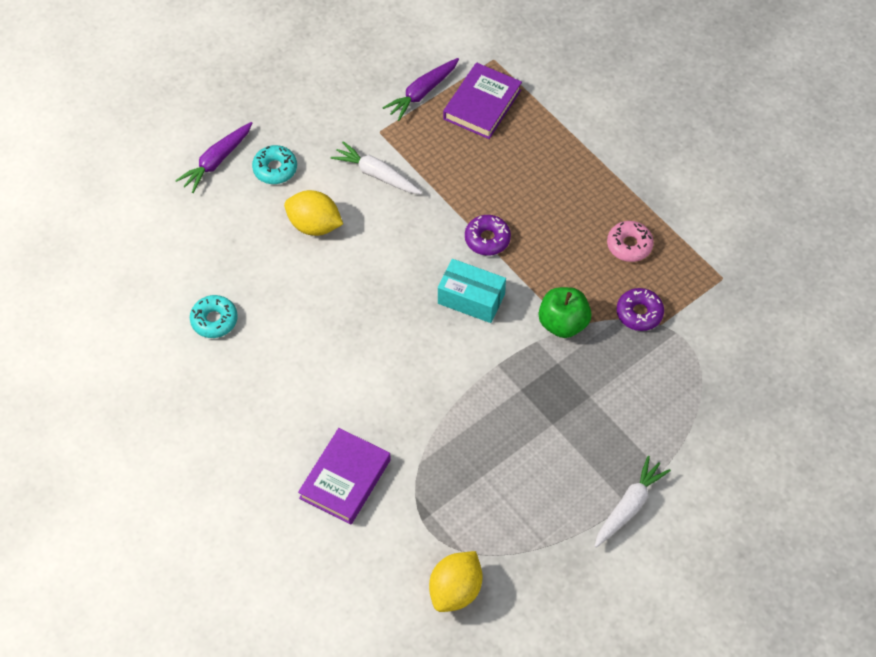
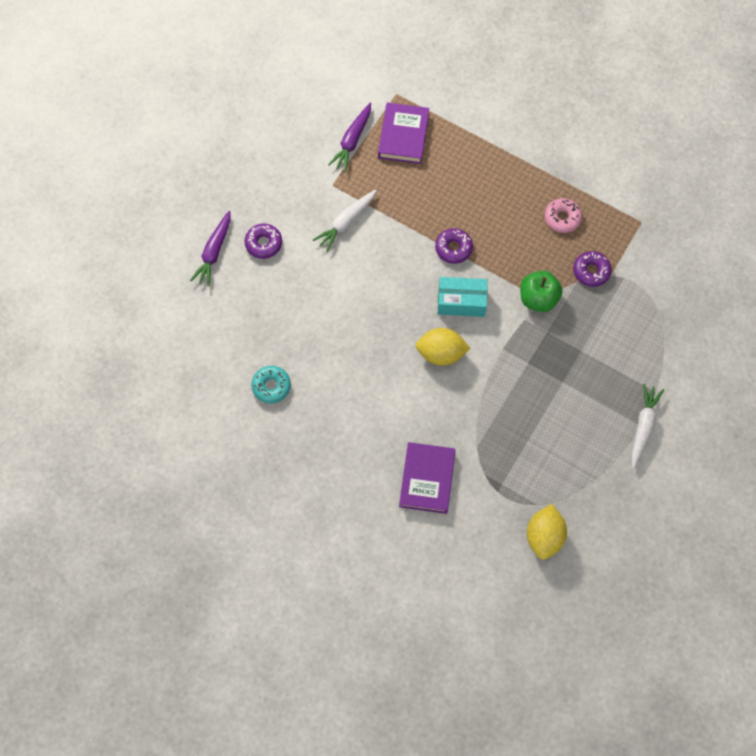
camera: 20 degrees left, 10 degrees up
(275, 169) = (263, 243): turquoise donut -> purple donut
(314, 225) = (315, 281): yellow lemon -> yellow lemon (441, 353)
(377, 175) = (346, 222): white carrot -> white carrot turned 60 degrees counterclockwise

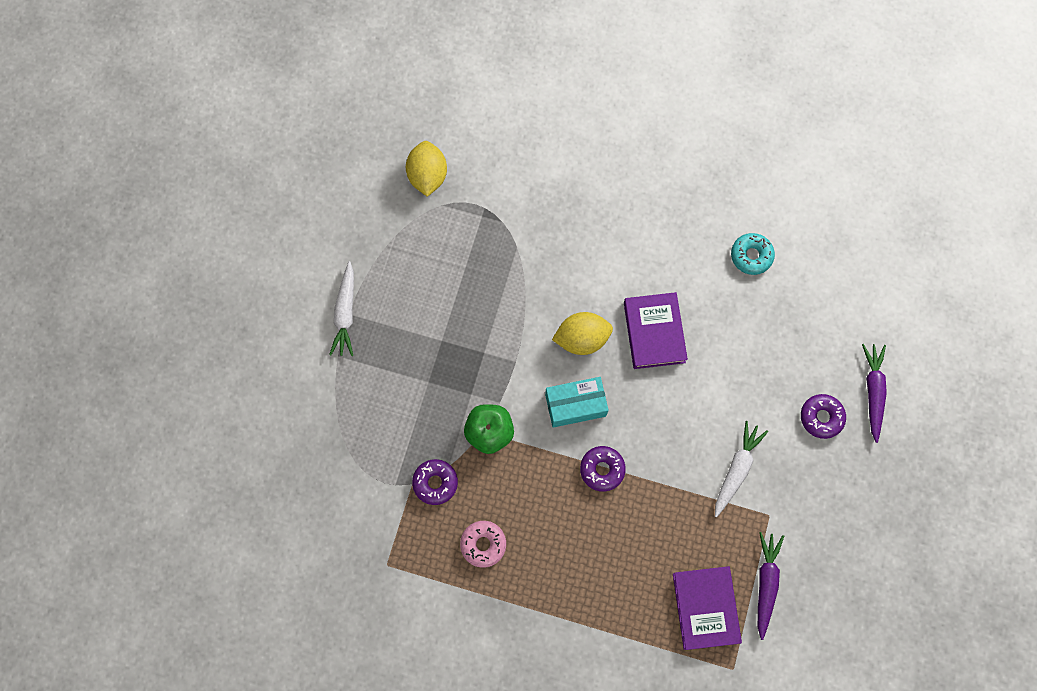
camera: 165 degrees right, 5 degrees up
(427, 479) = (559, 202): purple book -> purple book (654, 332)

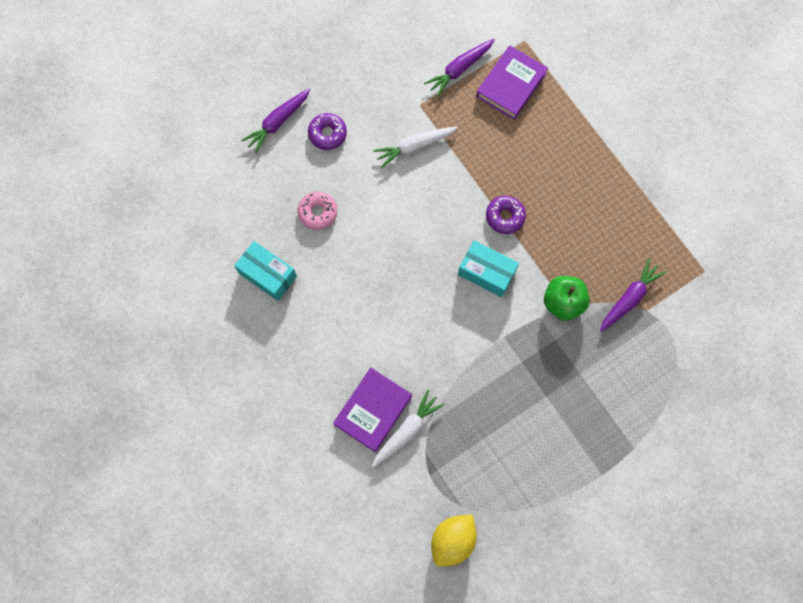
camera: 140 degrees left, 0 degrees up
(345, 313) = (603, 477): white carrot -> white carrot (406, 431)
(435, 483) = (629, 298): purple donut -> purple carrot
(483, 544) = (626, 233): pink donut -> pink donut (317, 212)
(582, 339) = (442, 314): yellow lemon -> none
(654, 332) = (387, 278): purple book -> purple book (373, 410)
(751, 256) = (267, 275): turquoise donut -> turquoise box

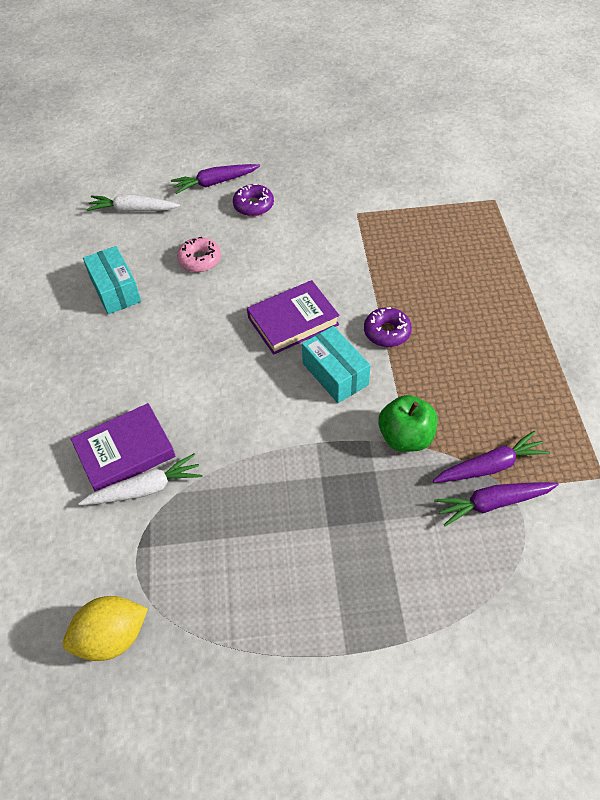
camera: 30 degrees right, 20 degrees down
(414, 147) = (330, 242): white carrot -> white carrot (133, 210)
(459, 69) = (414, 200): purple carrot -> purple carrot (493, 503)
(511, 85) = (460, 228): purple book -> purple book (293, 321)

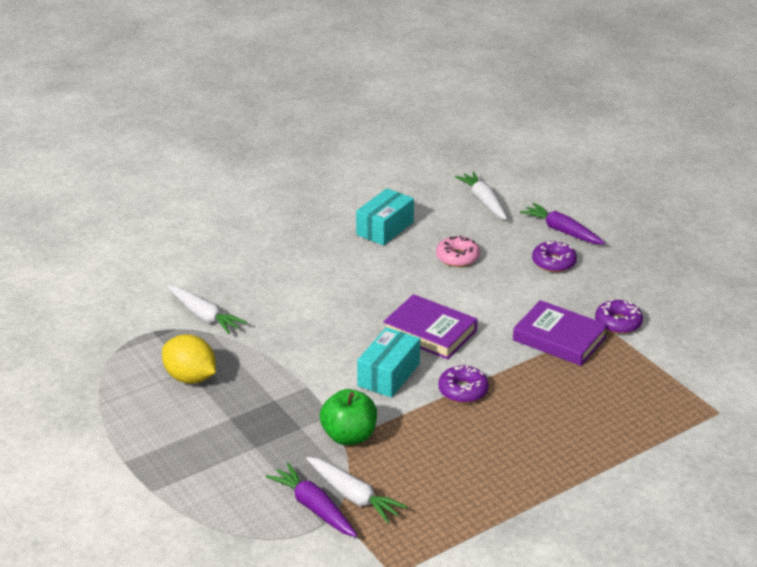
camera: 60 degrees right, 20 degrees down
(112, 637) = (77, 346): yellow lemon -> yellow lemon (190, 377)
(125, 452) = (230, 294): purple book -> purple book (559, 338)
(358, 204) = (618, 323): none -> purple donut
(490, 466) = (353, 496): purple carrot -> white carrot

